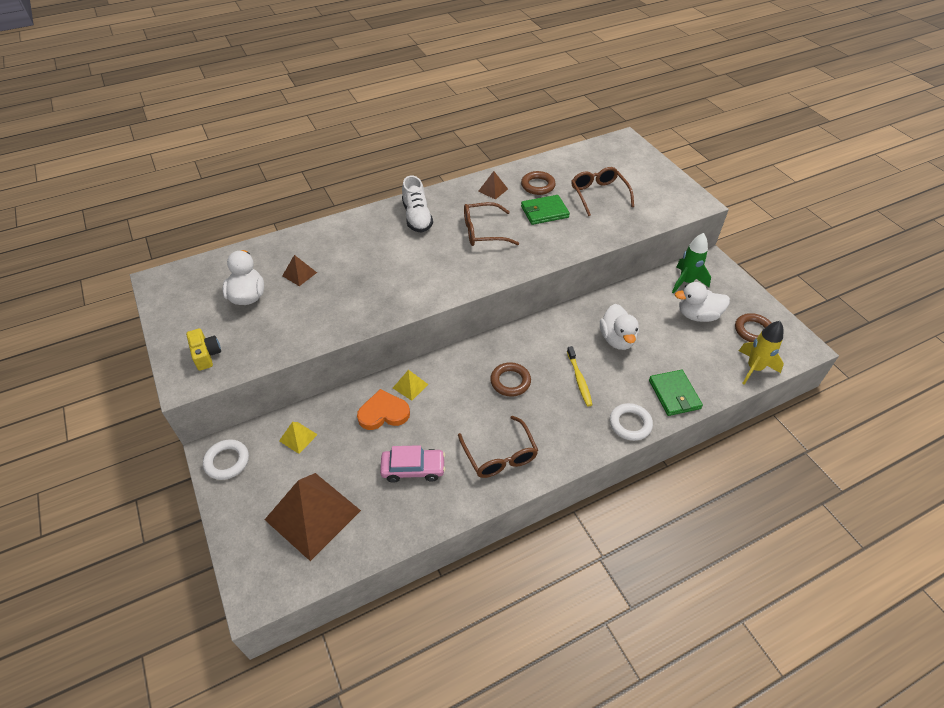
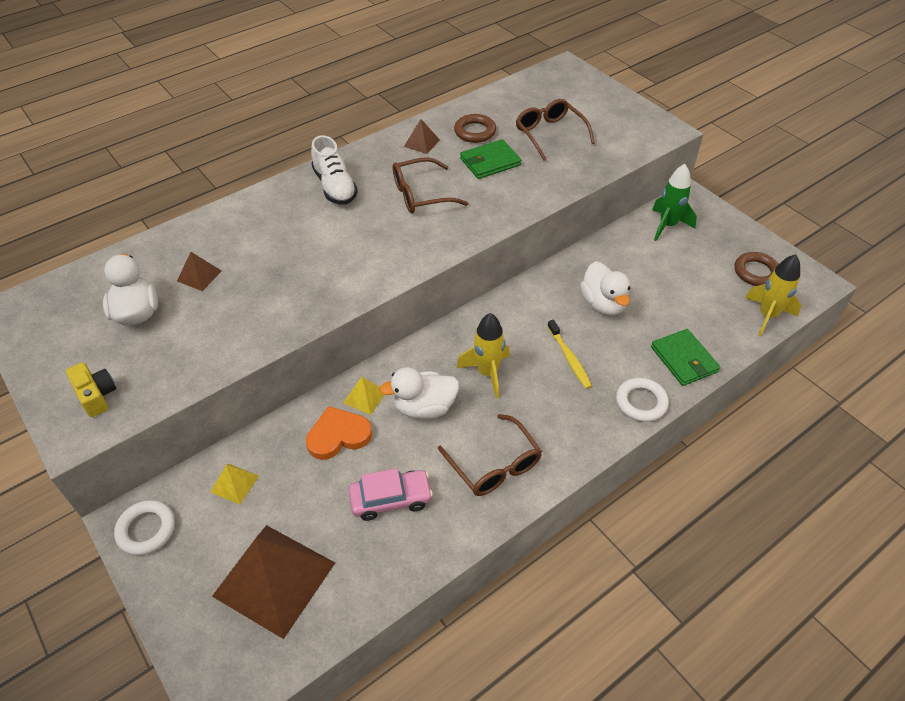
camera: 10 degrees left, 0 degrees up
(510, 381) = (487, 373): brown ring -> yellow rocket
(697, 315) = (689, 263): white duck -> white duck (424, 407)

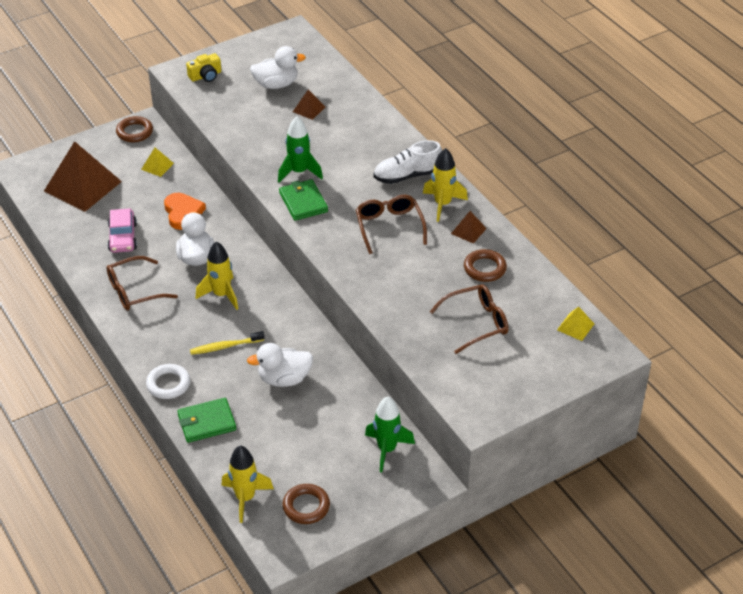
camera: 95 degrees right, 5 degrees down
(146, 530) = (134, 132): white ring -> brown ring
(327, 272) = (299, 172): none -> green rocket
(365, 397) = (214, 226): yellow pyramid -> yellow pyramid (575, 326)
(382, 160) = (442, 204): none -> yellow rocket
(490, 162) = (433, 275): green wallet -> green wallet (303, 202)

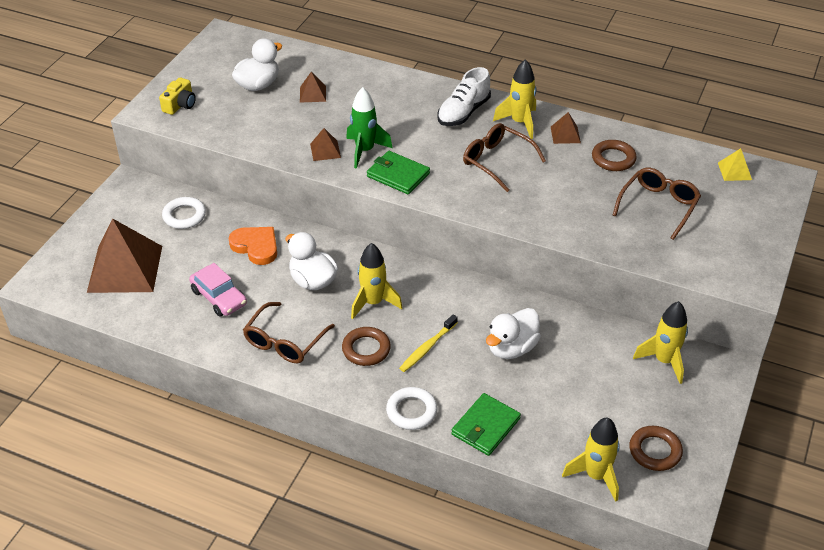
camera: 35 degrees left, 0 degrees up
(134, 132) = (127, 195): brown ring -> brown ring (366, 349)
(157, 166) = (184, 216): yellow pyramid -> white ring
(271, 158) = (325, 150): none -> brown pyramid
(387, 449) = (664, 361): green rocket -> yellow rocket

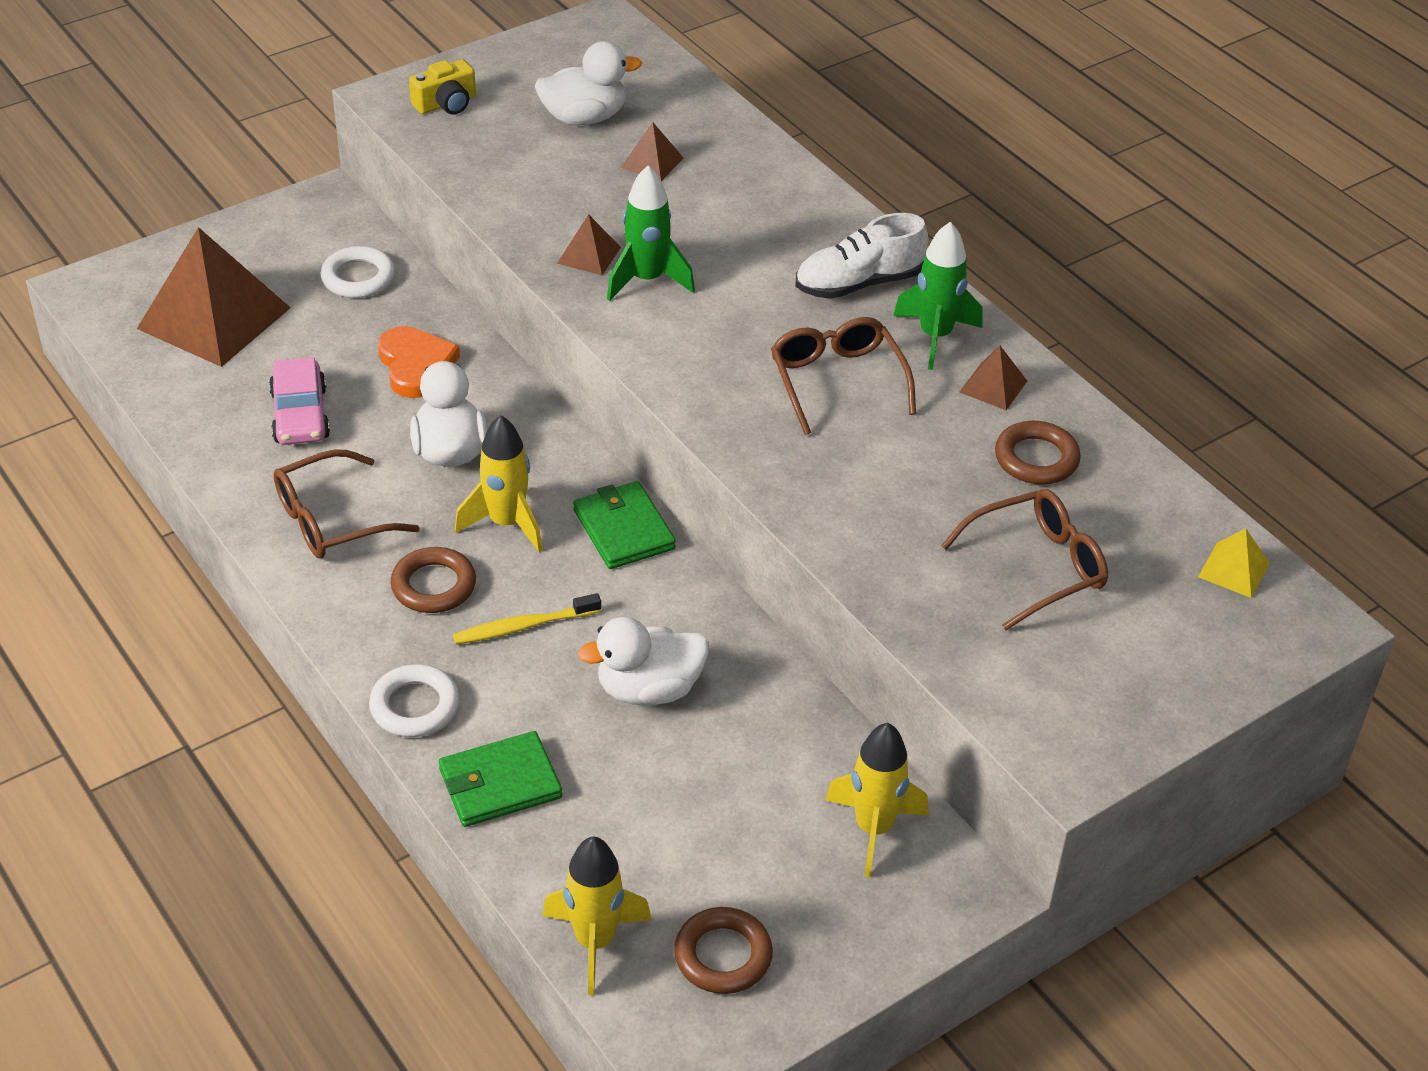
camera: 30 degrees right, 0 degrees up
(398, 175) = (661, 337): green wallet -> green wallet (623, 529)
(519, 123) = (935, 336): yellow rocket -> green rocket

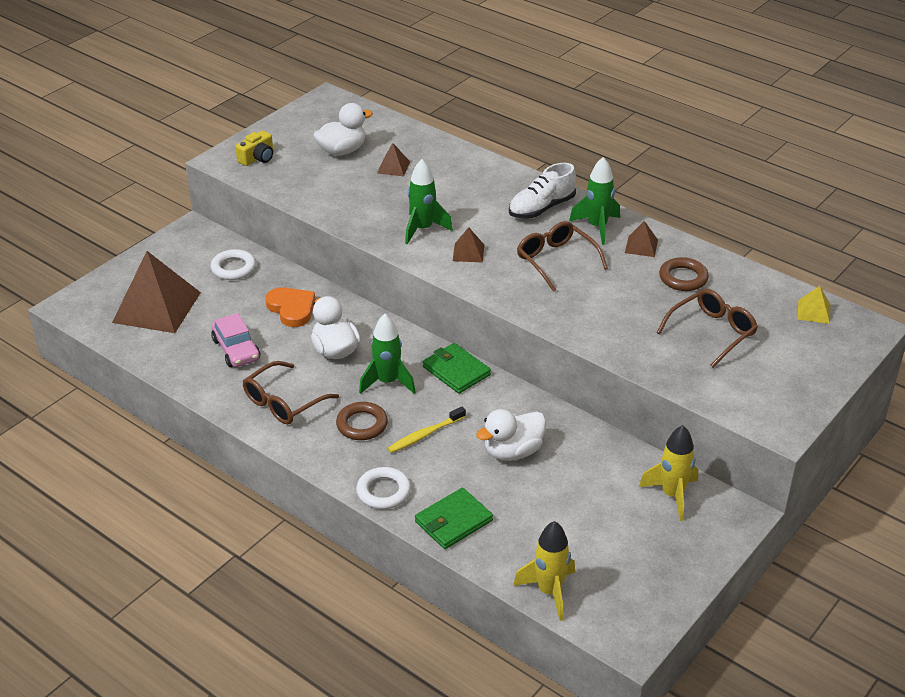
camera: 15 degrees left, 5 degrees down
(506, 523) = (387, 382): yellow rocket -> green rocket
(589, 255) = (383, 222): brown pyramid -> brown pyramid (468, 252)
(723, 955) = (623, 581): brown ring -> none

